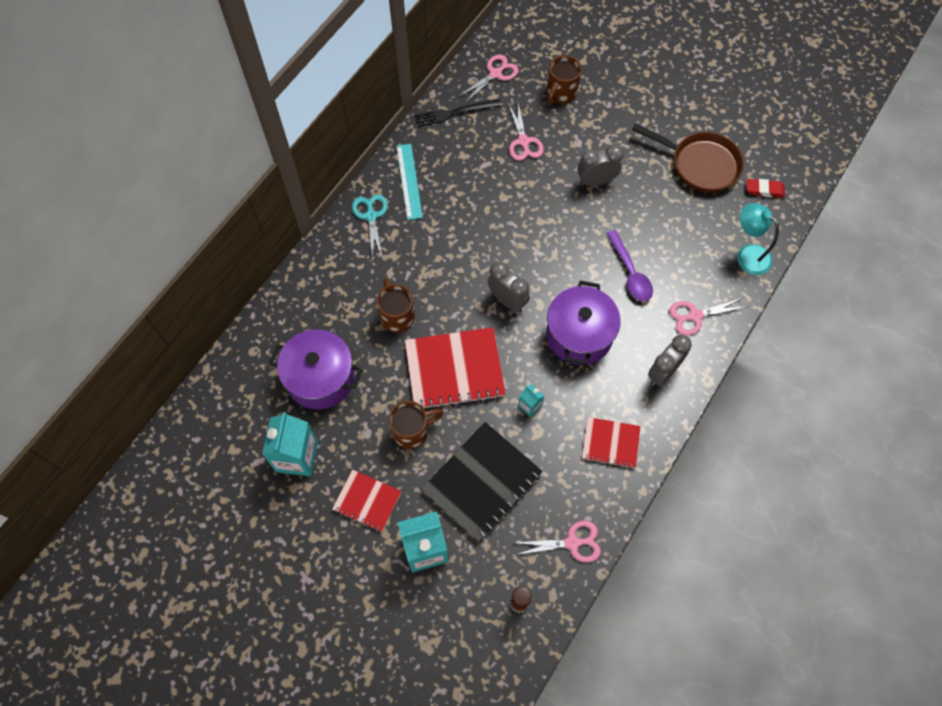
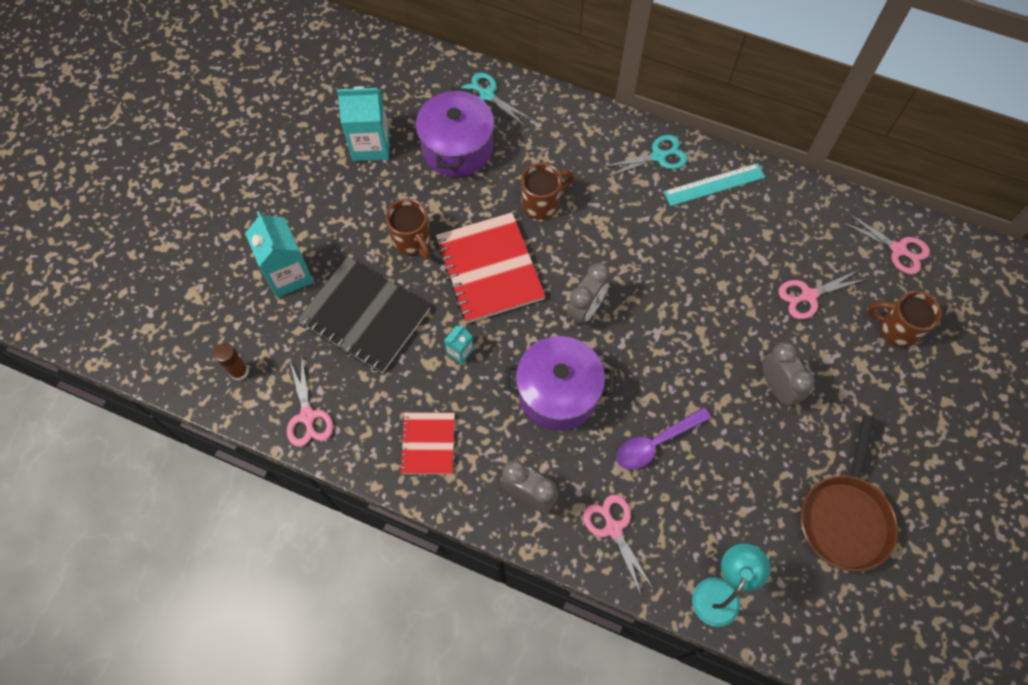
camera: 80 degrees right, 0 degrees up
(267, 343) = (487, 95): none -> turquoise scissors
(367, 501) = (332, 214): red notebook -> none
(454, 113) = (824, 214): black fork -> none
(764, 190) = (831, 610): red eraser -> none

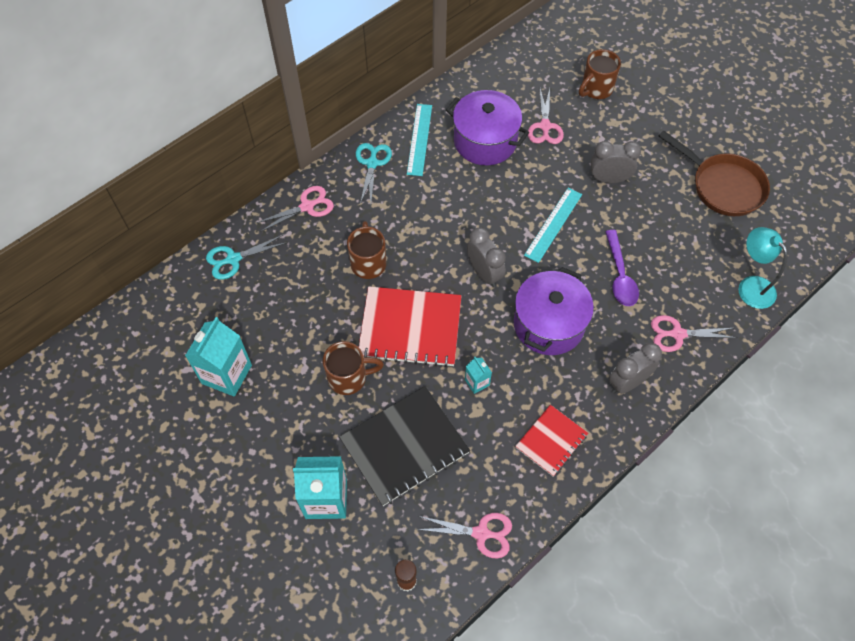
camera: 65 degrees left, 5 degrees down
(428, 444) = (551, 441): red notebook -> red notebook turned 75 degrees counterclockwise
(457, 148) = (274, 304): purple pot -> purple pot (485, 141)
(683, 352) = (553, 224): none -> turquoise ruler
(898, 249) = (535, 58): pink scissors -> pink scissors (307, 206)

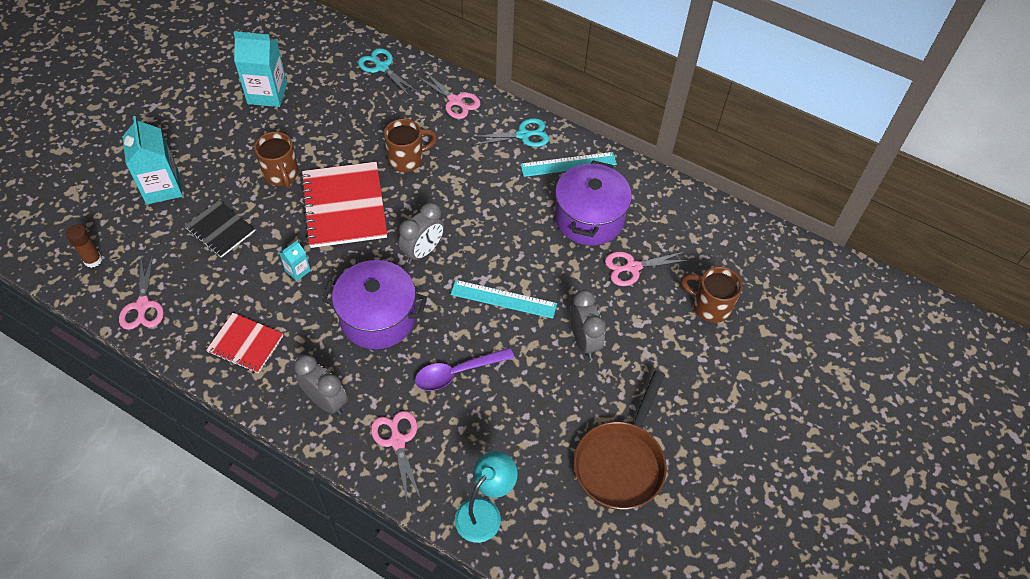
camera: 70 degrees right, 5 degrees down
(404, 446) = (220, 230): black notebook -> black notebook, size x0.57

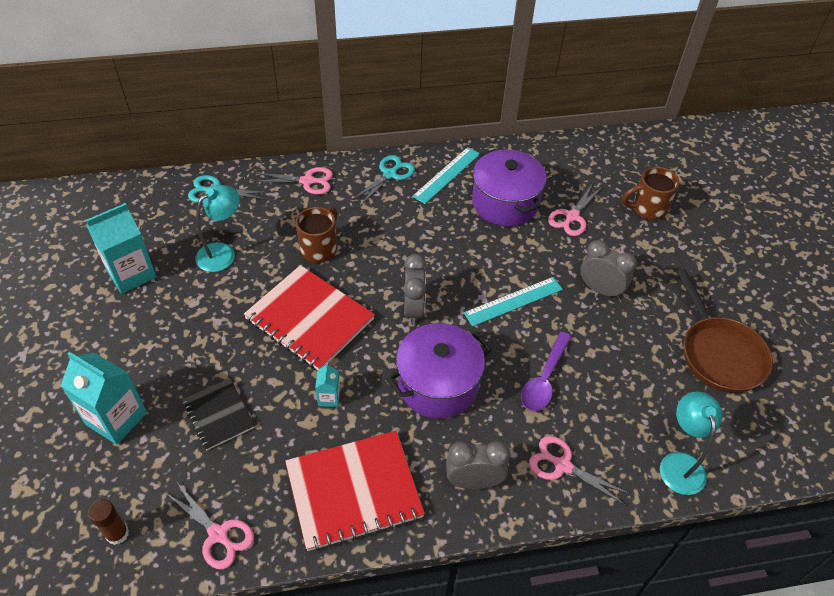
camera: 40 degrees left, 5 degrees down
(220, 230) = (219, 415): black notebook -> black notebook turned 60 degrees clockwise
(245, 344) = (354, 491): red notebook -> red notebook, size x1.74
(281, 174) = (223, 331): brown mug -> none
(339, 117) = (222, 252): none -> turquoise lamp

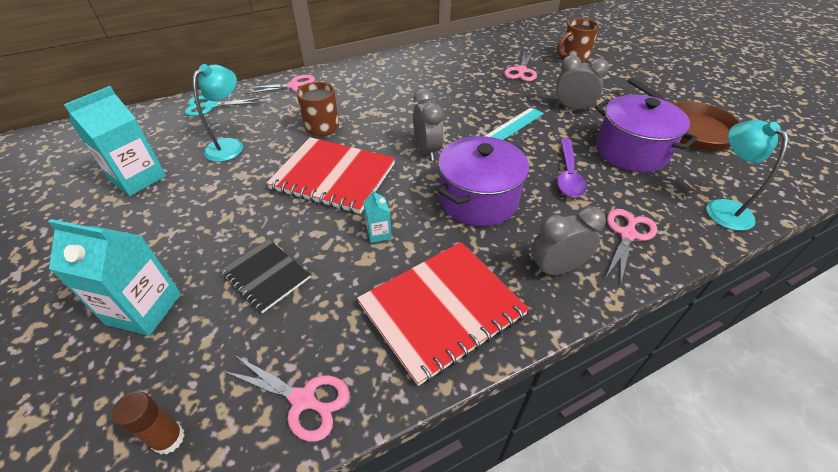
camera: 15 degrees left, 5 degrees down
(389, 174) = (363, 71): turquoise scissors -> none
(446, 175) = (410, 64): turquoise ruler -> none
(505, 203) = (465, 72): purple pot -> purple pot (631, 151)
(562, 466) = (627, 235): pink scissors -> pink scissors turned 105 degrees clockwise

